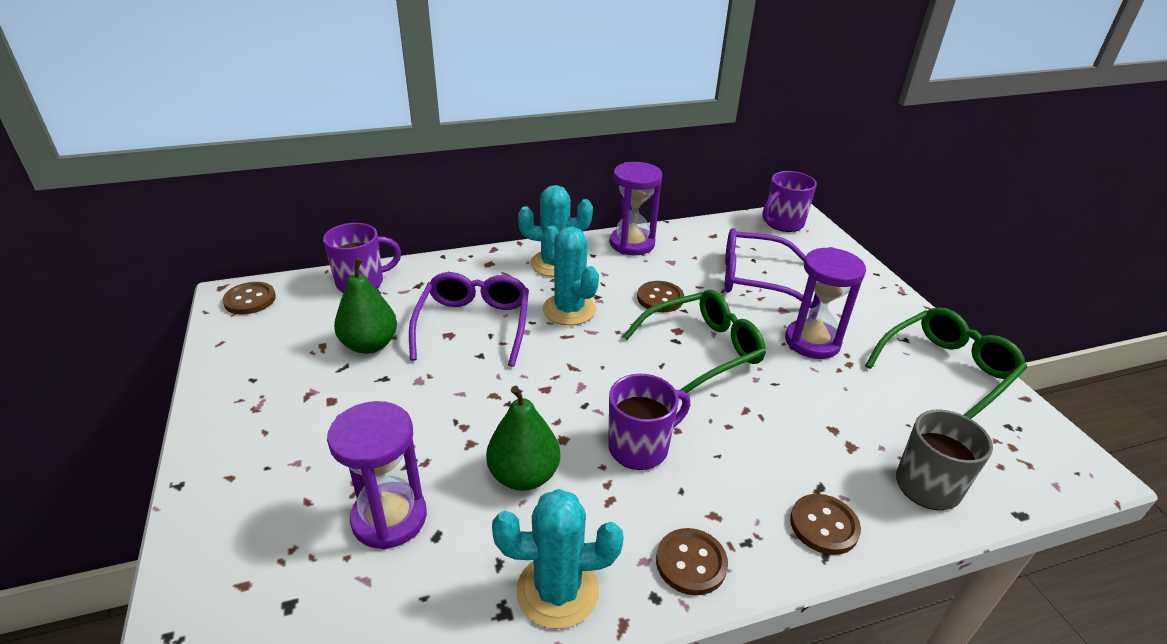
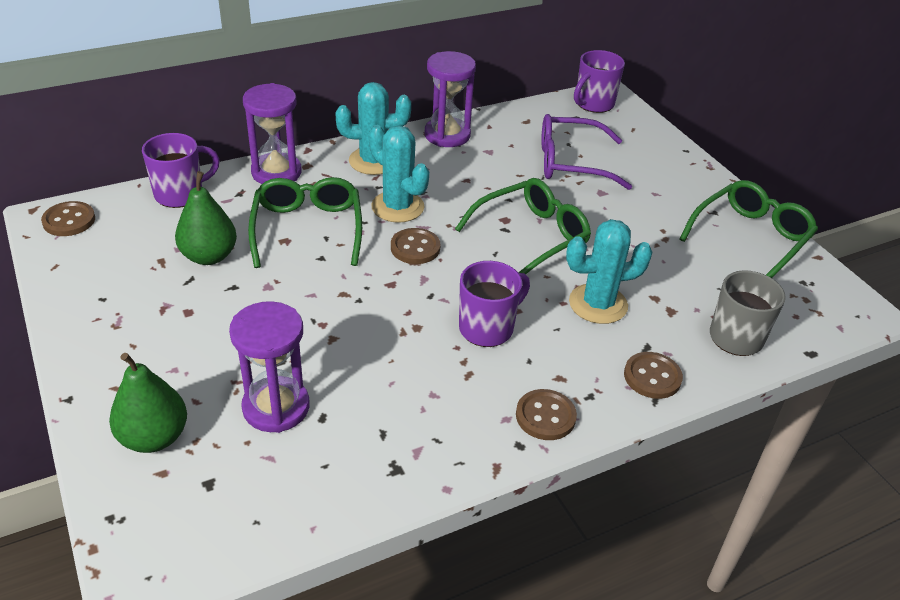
camera: 10 degrees left, 5 degrees up
(474, 325) = (307, 229): purple glasses -> green glasses
(524, 476) = (388, 361): green pear -> green pear (154, 437)
(557, 591) = (437, 448): turquoise cactus -> turquoise cactus (598, 304)
(660, 298) = (484, 189): brown button -> brown button (415, 248)
(812, 342) = (631, 221): purple hourglass -> purple hourglass (276, 172)

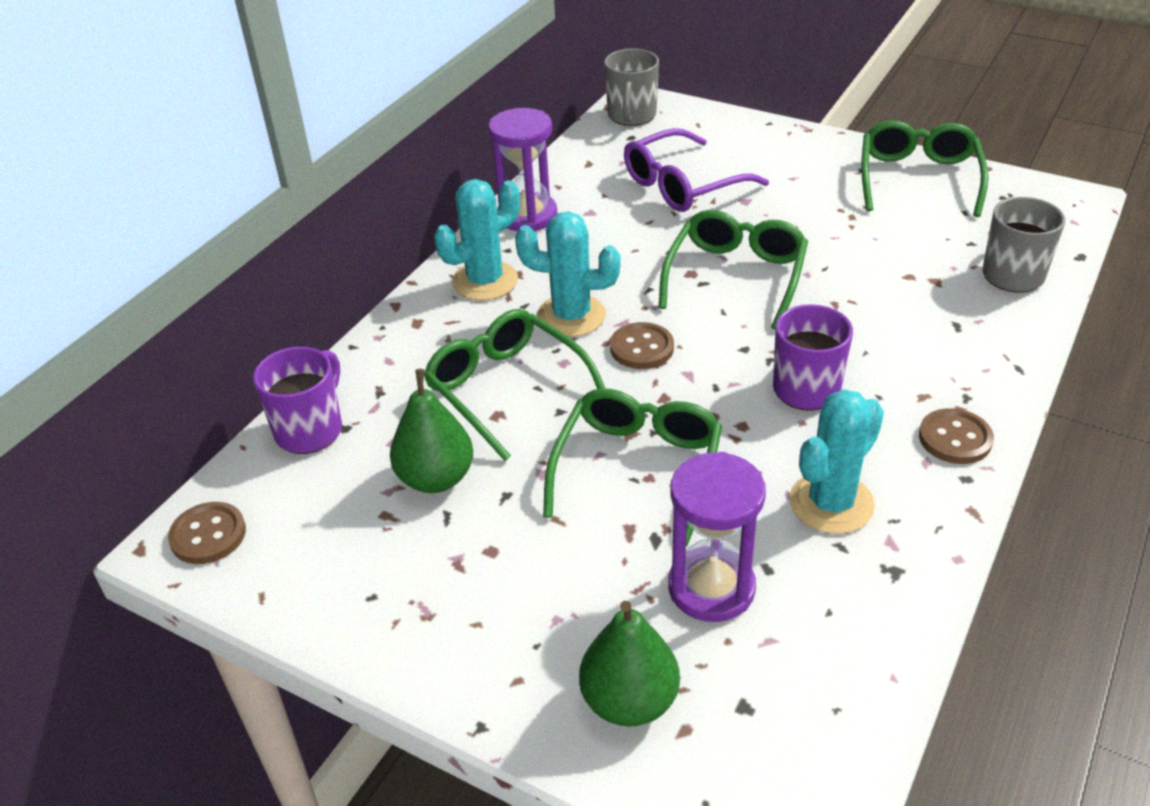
camera: 30 degrees left, 0 degrees up
(276, 172) = (392, 347): purple hourglass -> none
(321, 316) = (637, 470): none -> green glasses
(593, 104) = (631, 116): purple mug -> grey mug
(598, 304) = (871, 309): turquoise cactus -> turquoise cactus (831, 503)
(652, 377) = (993, 349): brown button -> none

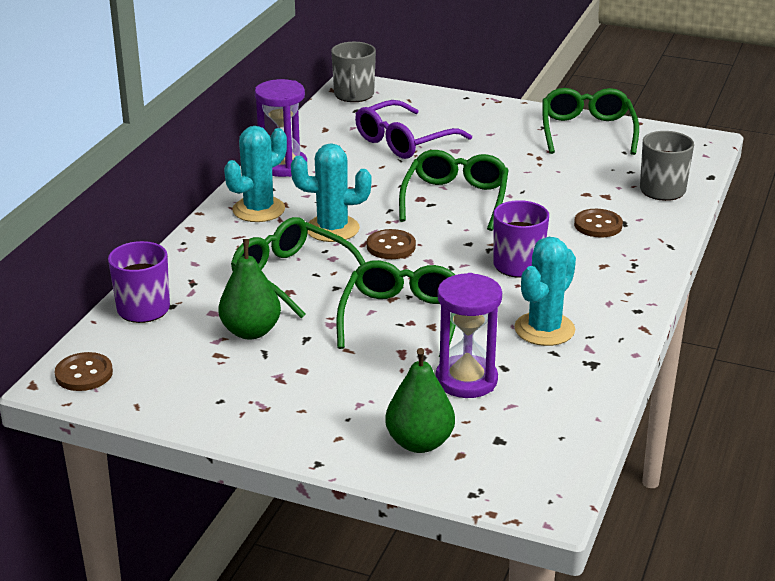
camera: 10 degrees left, 10 degrees down
(955, 438) = (628, 288): brown button -> brown button (598, 225)

